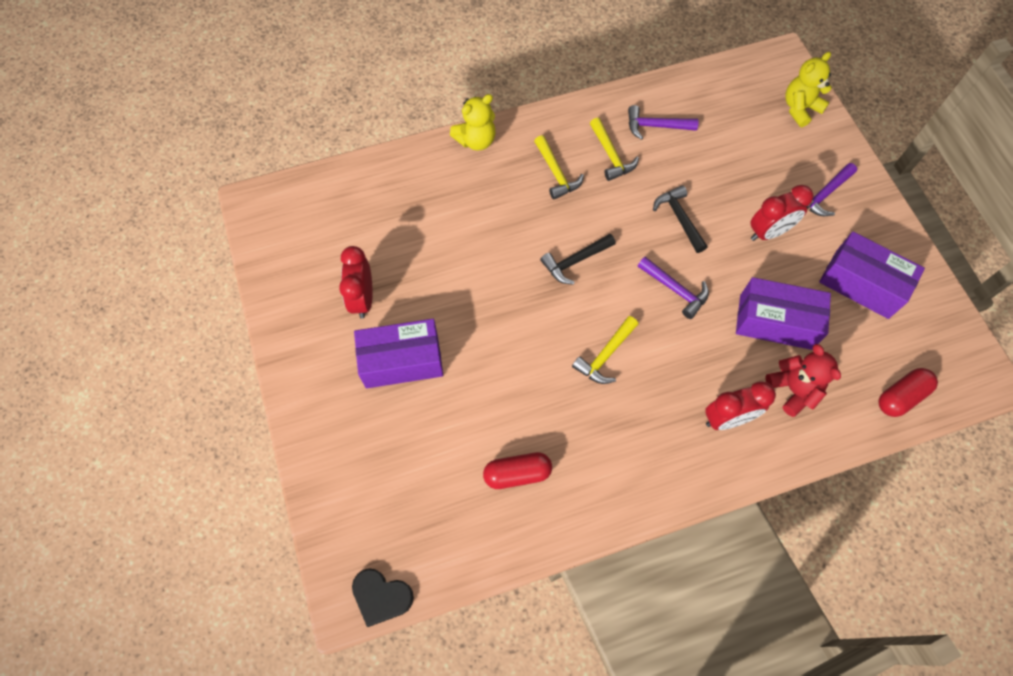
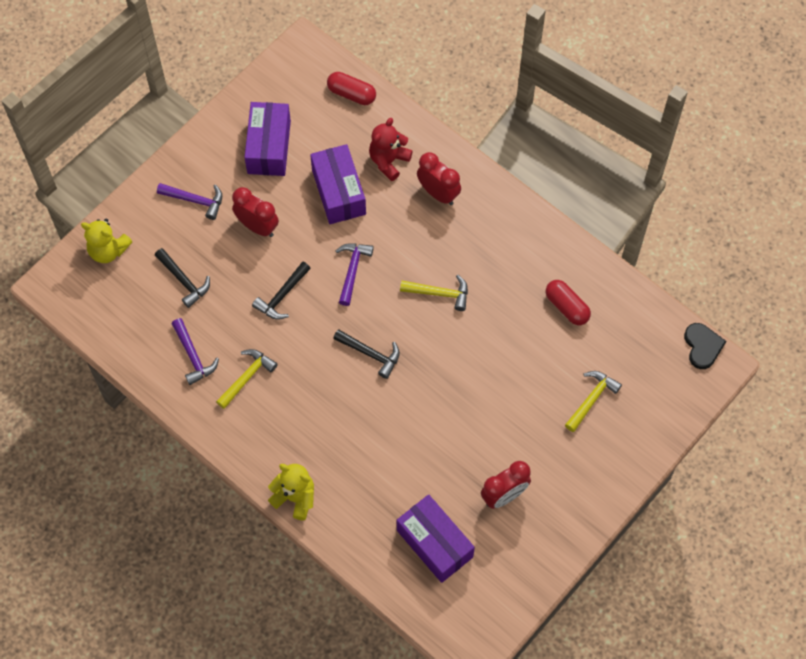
camera: 120 degrees left, 0 degrees up
(402, 361) = (536, 433): purple box -> purple box (434, 543)
(556, 173) = (292, 412): yellow hammer -> yellow hammer (591, 399)
(737, 150) = (184, 281): none -> black hammer

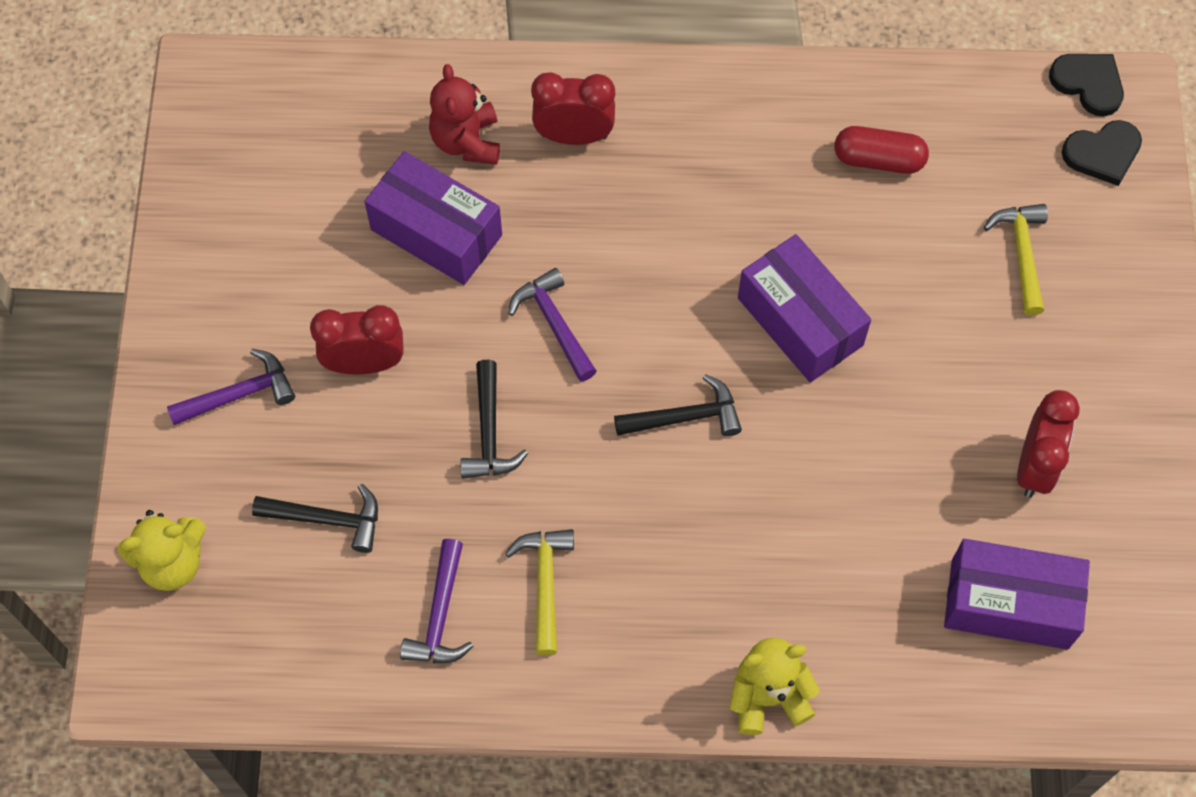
camera: 40 degrees left, 0 degrees up
(193, 356) = (440, 615): purple hammer -> purple hammer turned 75 degrees clockwise
(269, 147) = (279, 242): purple box -> purple box (800, 321)
(351, 94) = (331, 89): red capsule -> none
(439, 293) = (700, 266): yellow hammer -> none
(676, 383) = (1102, 153): none -> black heart

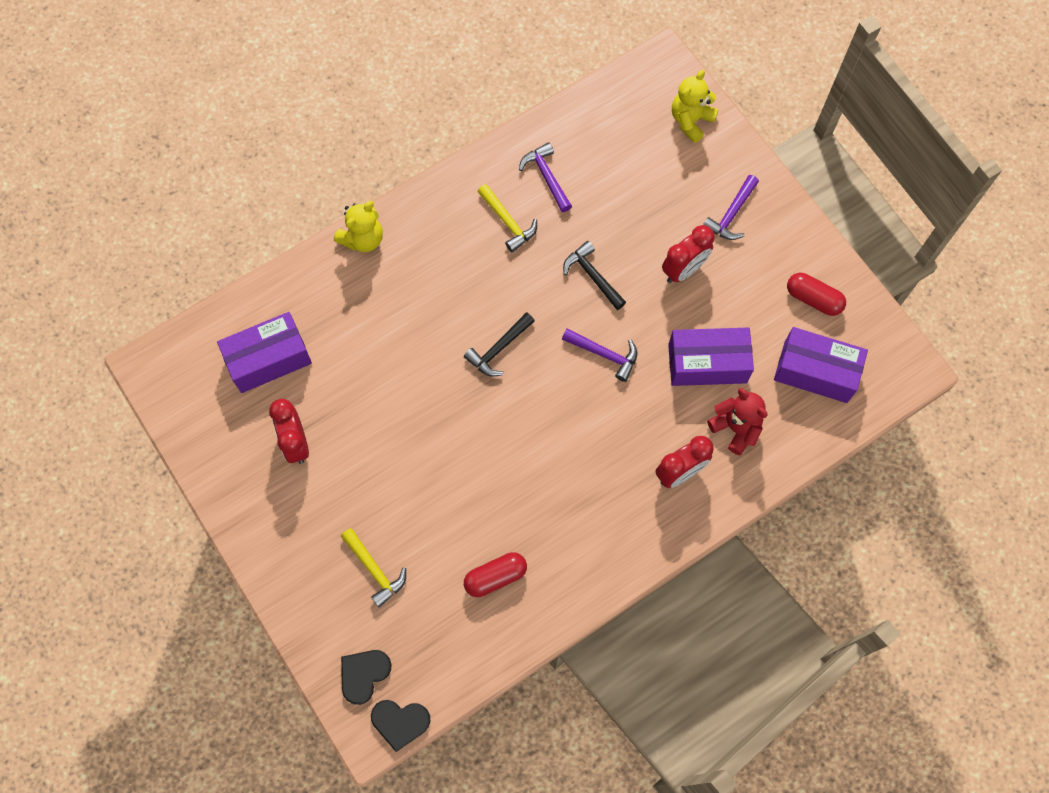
camera: 145 degrees right, 5 degrees up
(239, 223) = (813, 299): none -> red capsule
(327, 519) = (636, 185): black hammer -> none
(800, 321) = (474, 443): purple box -> purple box (815, 371)

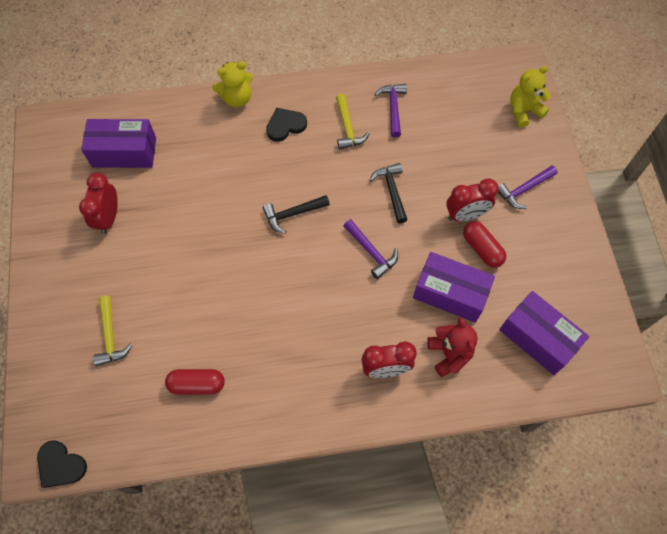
camera: 25 degrees right, 5 degrees down
(363, 674) = (56, 413): black heart -> black heart (285, 125)
(813, 299) = (562, 280): red capsule -> red capsule (482, 249)

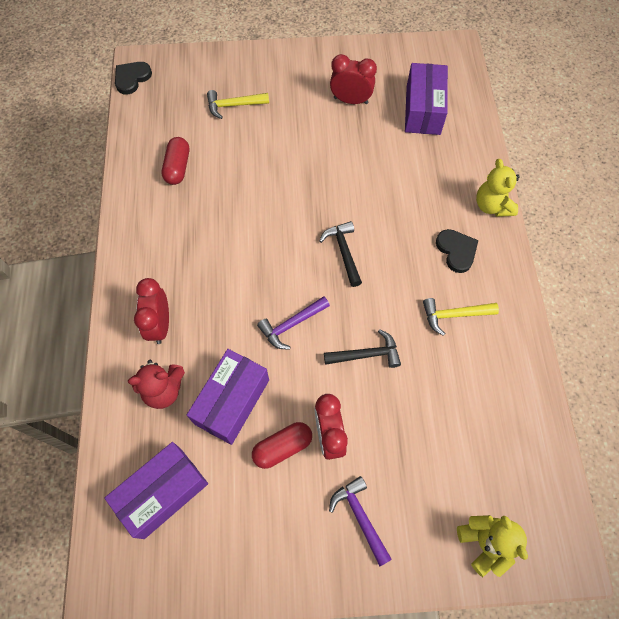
camera: 95 degrees right, 0 degrees up
(393, 108) = (484, 369): purple hammer -> none

